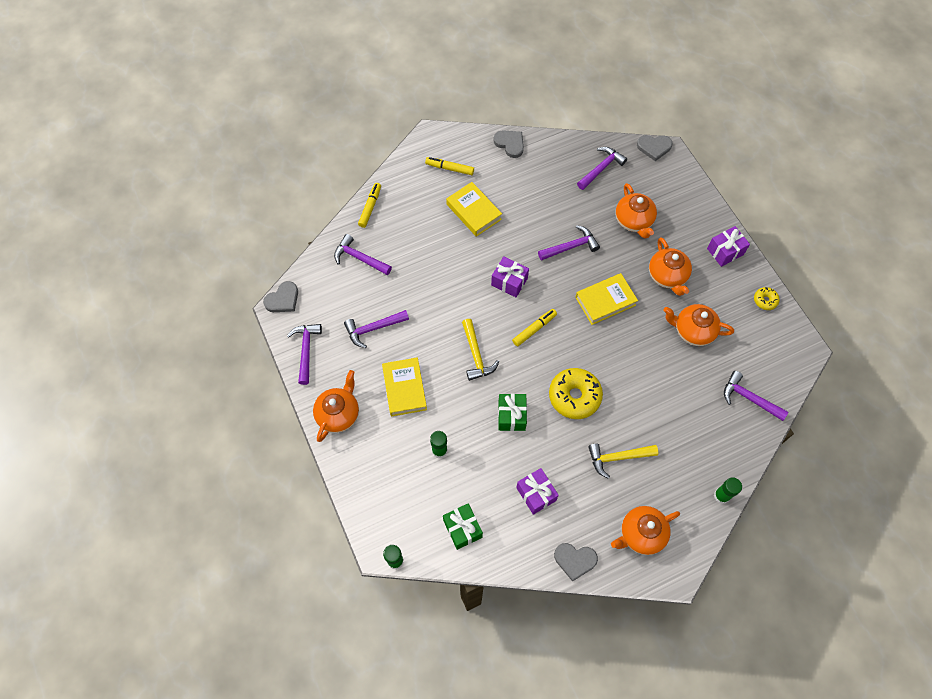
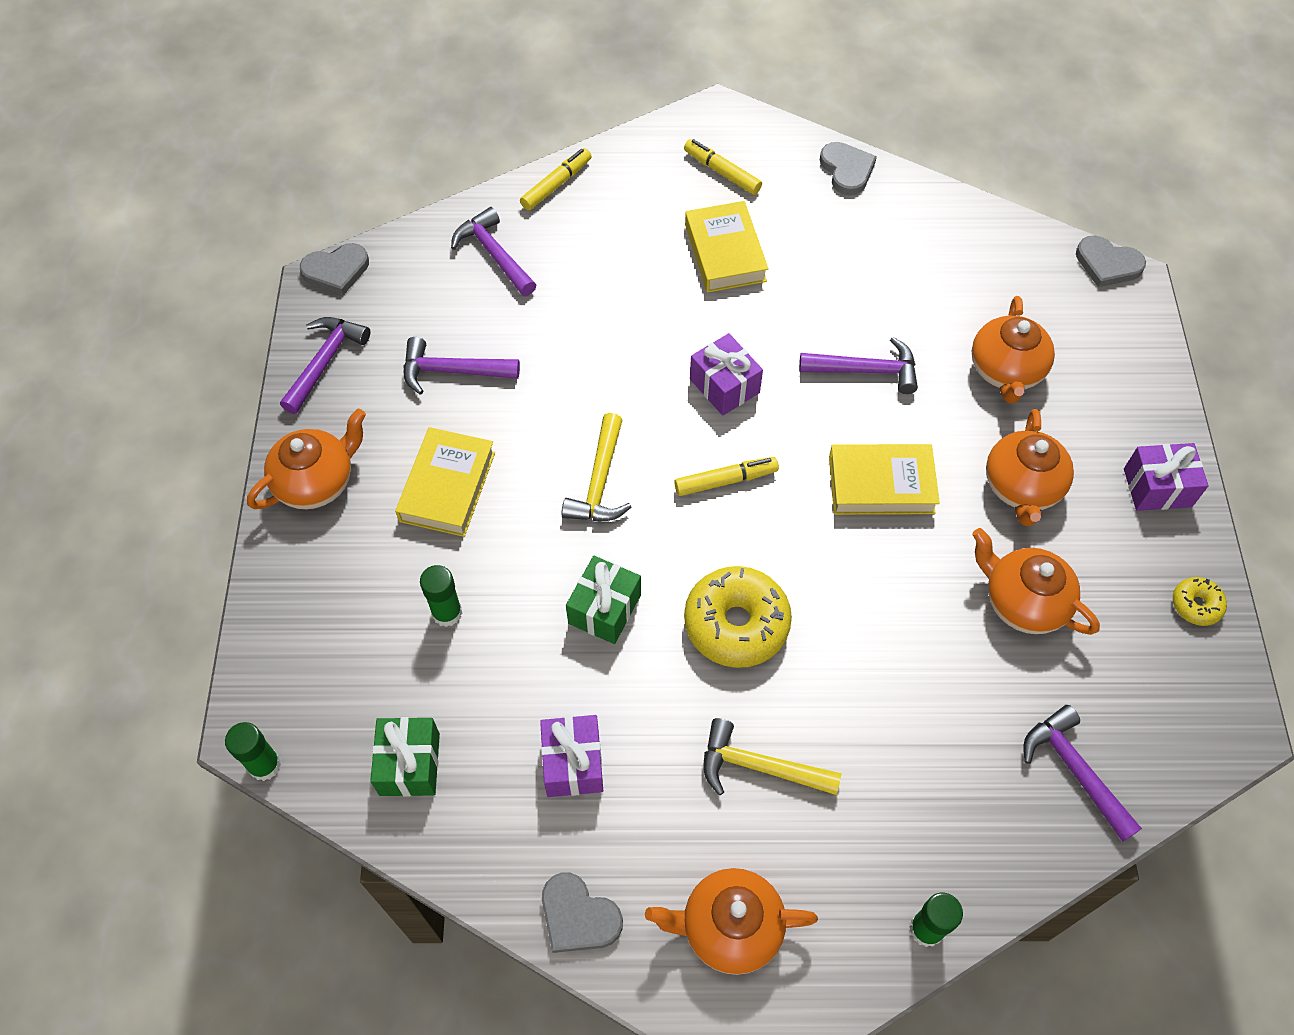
camera: 25 degrees right, 5 degrees down
(601, 168) = (990, 264): purple hammer -> none

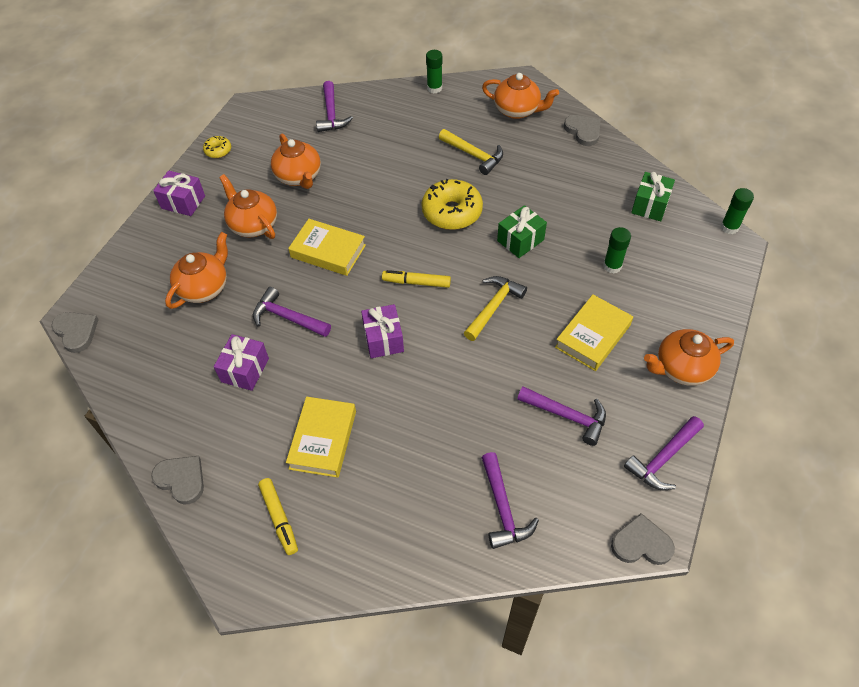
camera: 155 degrees left, 5 degrees down
(556, 184) = (423, 562): yellow marker -> none
(573, 763) = (565, 182): purple gift -> purple gift (245, 370)
(847, 170) = (181, 479): grey heart -> grey heart turned 120 degrees clockwise
(1021, 487) = (253, 225): orange teapot -> orange teapot turned 75 degrees counterclockwise

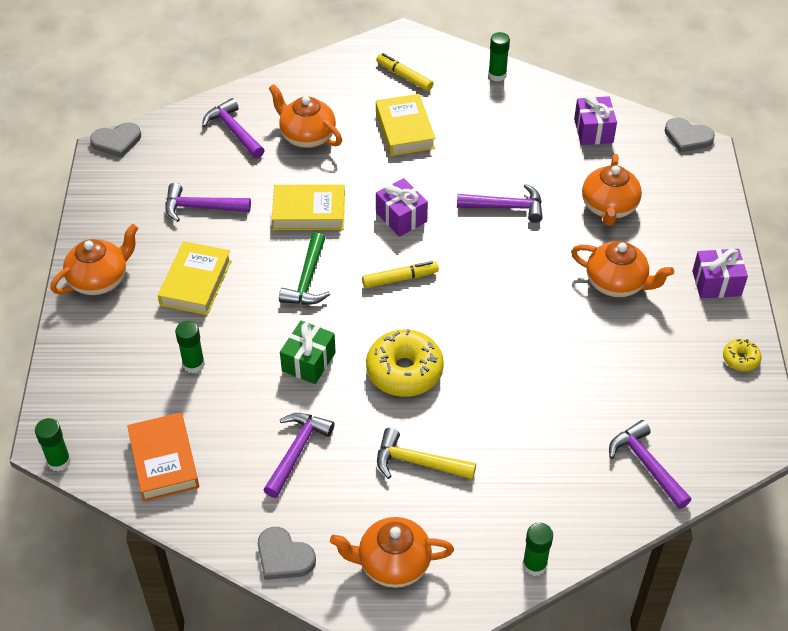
camera: 155 degrees right, 5 degrees down
(181, 479) = (497, 75): grey heart -> green glue stick
(245, 370) = (510, 155): purple gift -> purple gift (593, 131)
(299, 177) = (614, 357): orange teapot -> orange teapot (306, 136)
(328, 251) = (514, 281): yellow book -> yellow book (309, 212)
(493, 307) = (307, 279): yellow hammer -> green hammer
(650, 205) = (164, 461): green gift -> orange book
(663, 458) = (107, 201): purple hammer -> purple hammer (297, 451)

